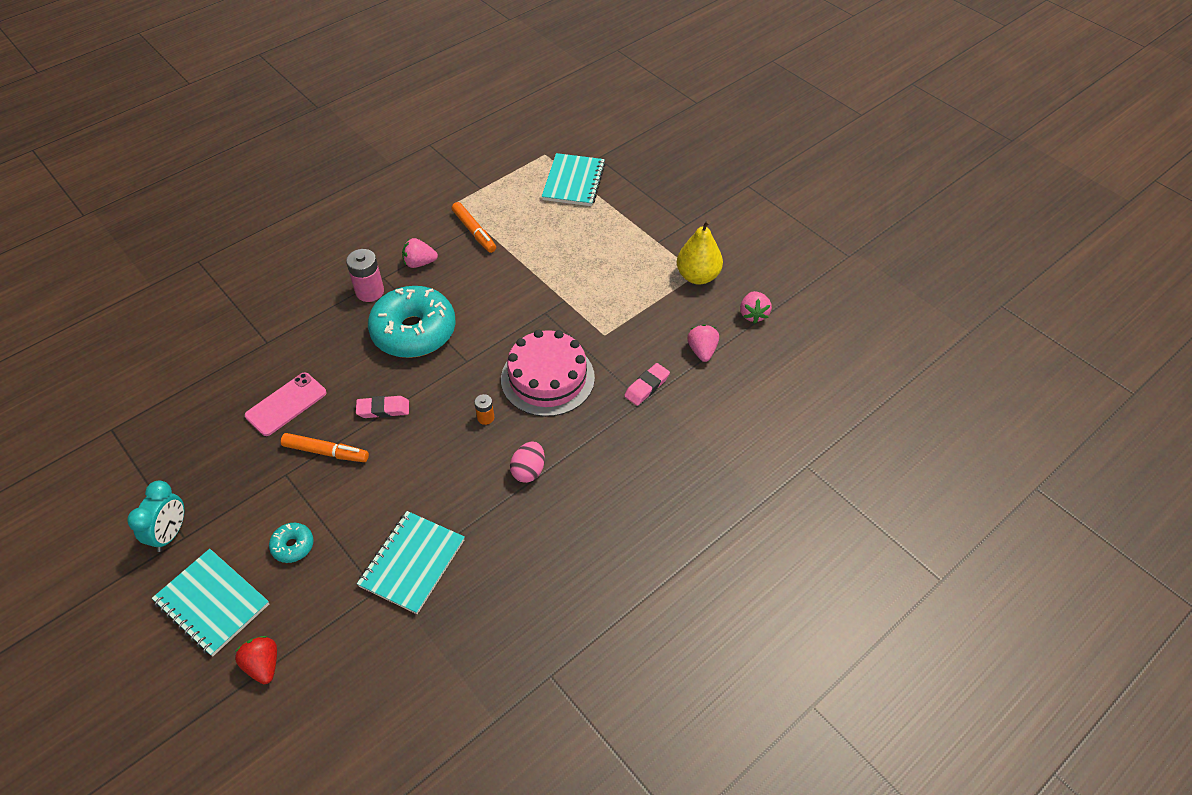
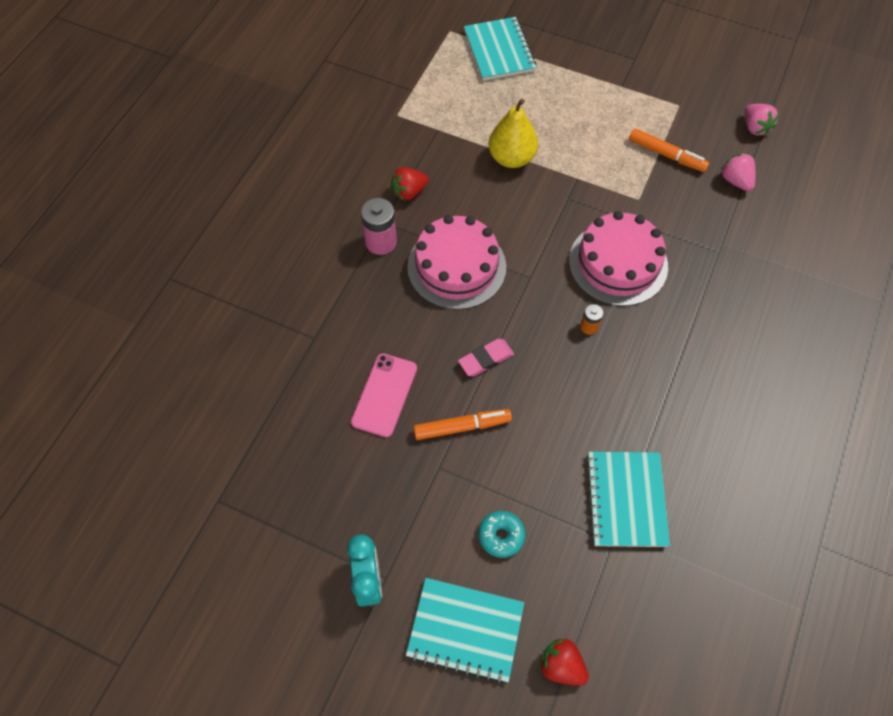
camera: 25 degrees left, 10 degrees up
(414, 331) = (456, 267): turquoise donut -> pink cake
(419, 263) = (409, 192): pink strawberry -> red strawberry
(474, 231) = (439, 138): orange marker -> orange marker (666, 155)
(528, 471) = (666, 362): pink egg -> none
(646, 386) = (712, 235): pink eraser -> none
(697, 276) = (681, 108): yellow pear -> yellow pear (511, 158)

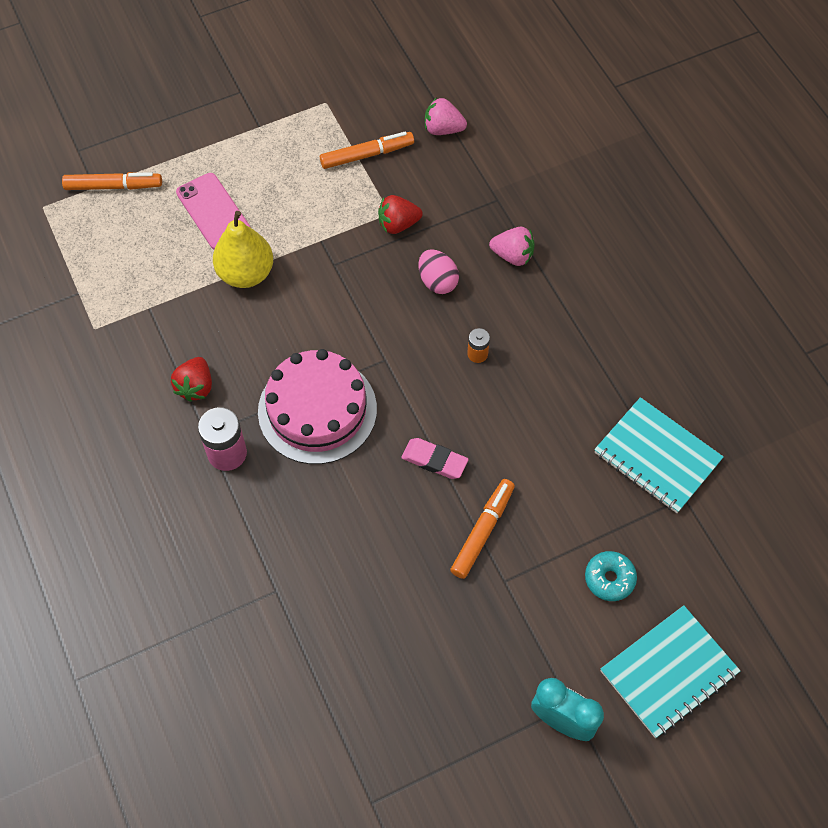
camera: 50 degrees left, 0 degrees up
(384, 395) = (393, 572): pink phone -> pink phone (213, 211)
(486, 359) = (434, 460): pink eraser -> pink eraser turned 75 degrees counterclockwise
(499, 51) = (113, 186): turquoise notebook -> orange marker
(561, 665) = (755, 620): red strawberry -> red strawberry (398, 224)
(618, 263) = (437, 281): pink cake -> pink egg
(755, 128) = (406, 70): pink strawberry -> pink strawberry (513, 255)

